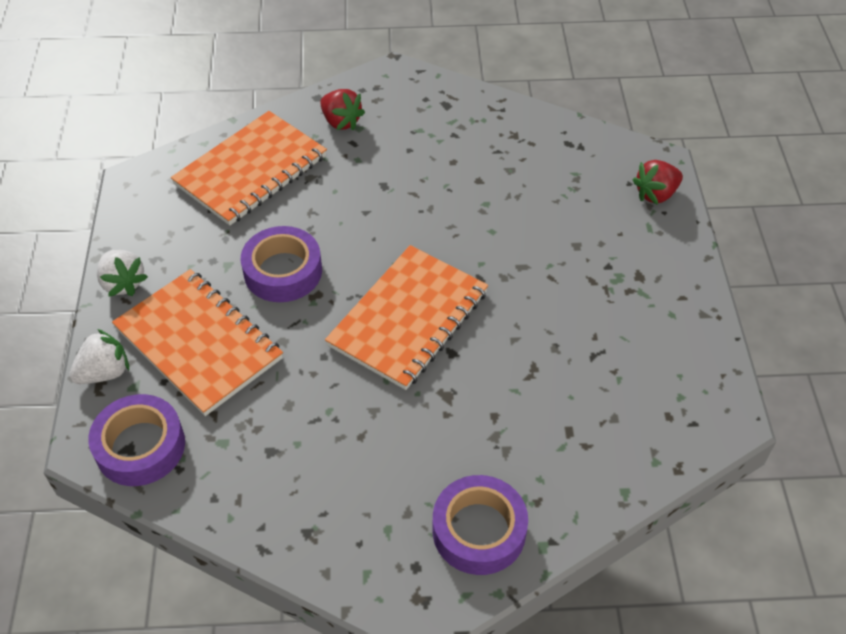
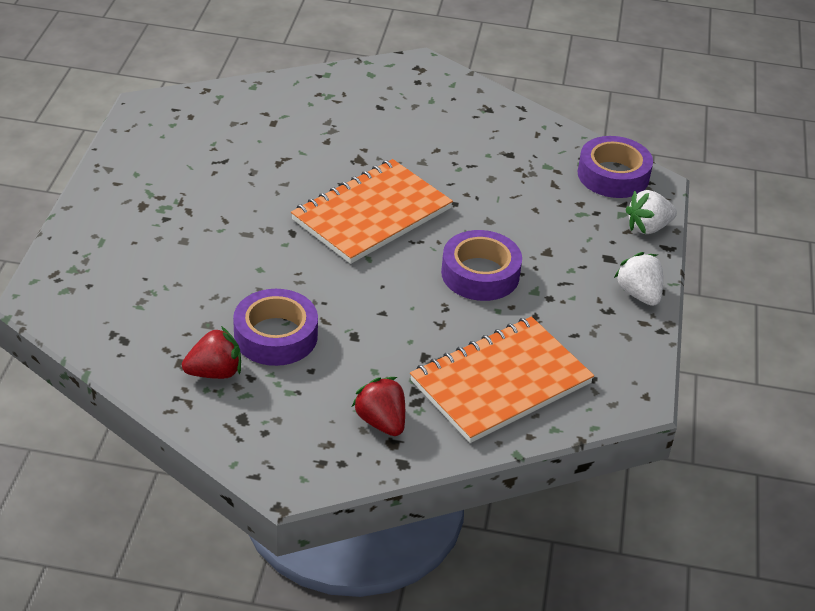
camera: 170 degrees left, 10 degrees down
(198, 343) = (565, 232): orange notebook -> none
(479, 530) = (367, 88): purple tape -> purple tape (276, 336)
(656, 194) = (70, 268): red strawberry -> red strawberry (215, 372)

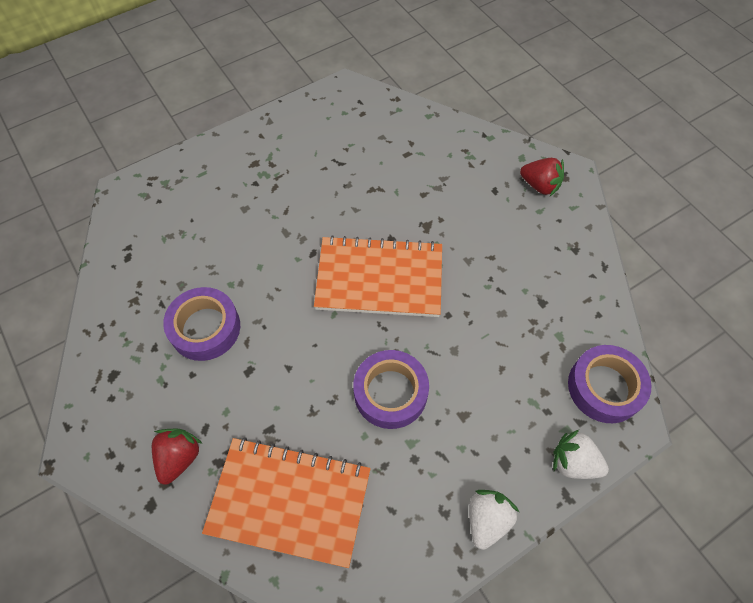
camera: 50 degrees right, 20 degrees up
(215, 372) = (141, 325): red strawberry -> red strawberry (540, 185)

